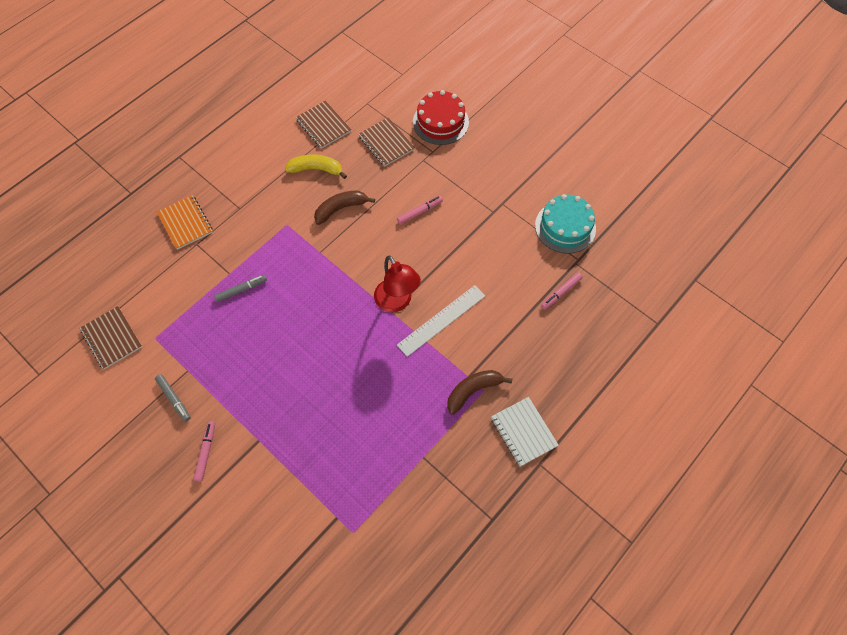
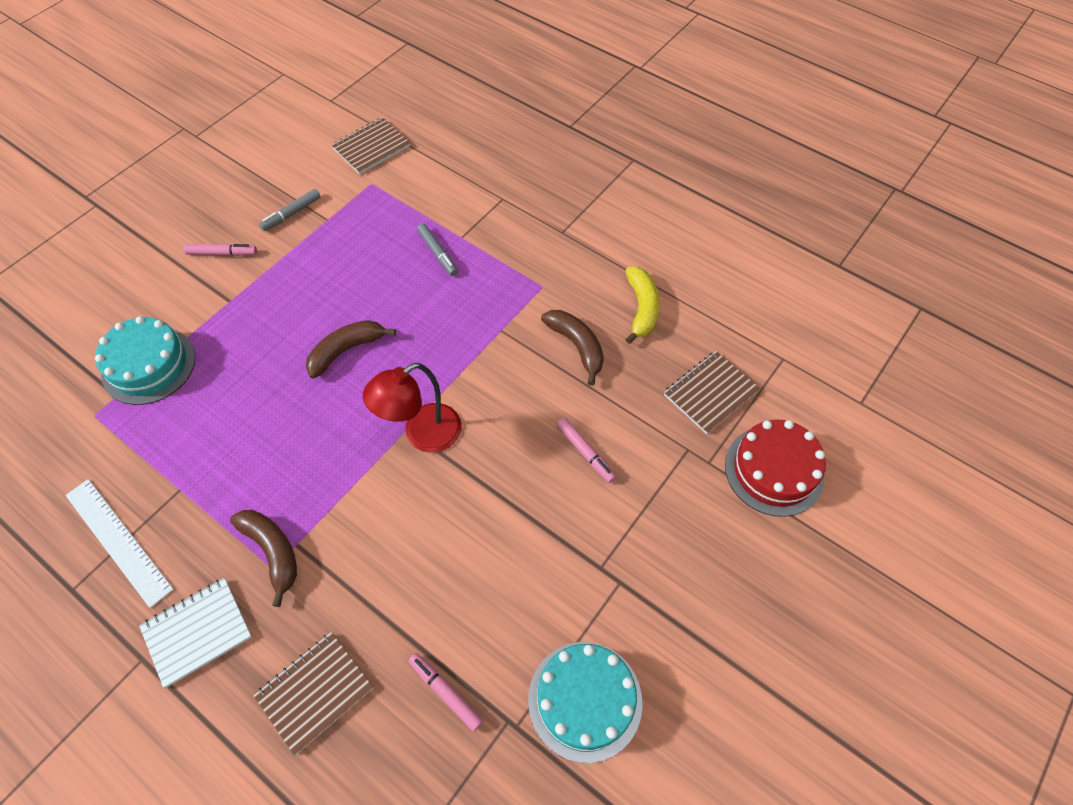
camera: 85 degrees right, 5 degrees down
(185, 223) = (532, 183): orange notebook -> none
(312, 496) = (149, 365): none -> turquoise cake
(321, 352) = (346, 350): none -> brown banana
(323, 126) = (723, 307): brown notebook -> brown notebook (315, 692)
(441, 320) = (392, 499): white ruler -> white ruler (118, 541)

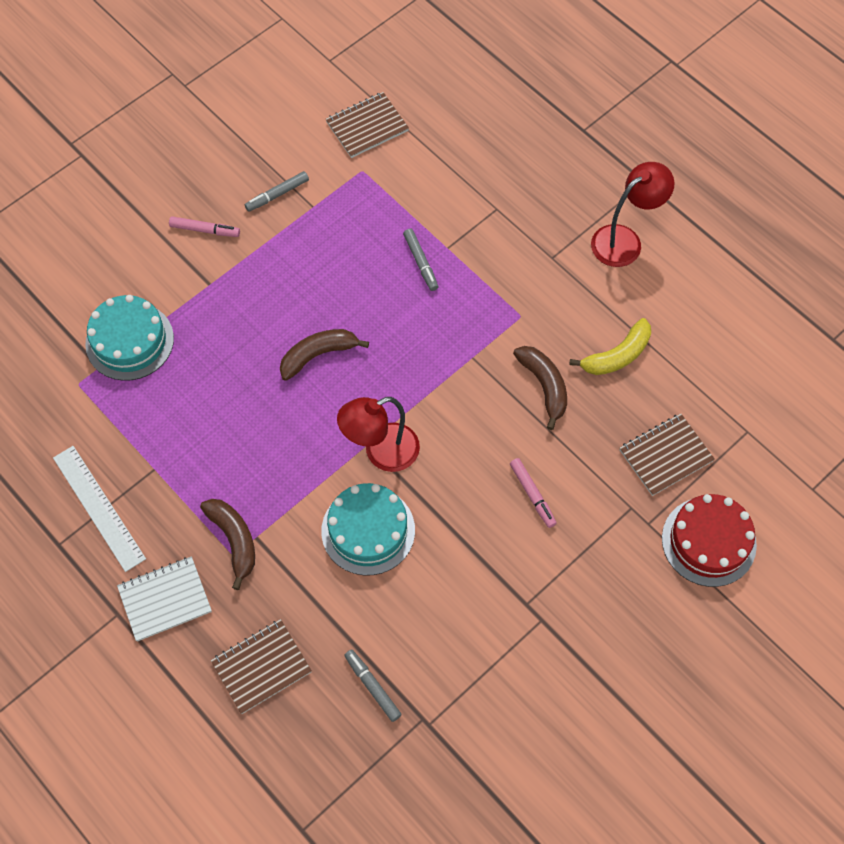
camera: 10 degrees right, 5 degrees up
(446, 692) = (372, 686): pink marker -> grey marker
(585, 700) = (491, 714): turquoise cake -> turquoise cake (368, 530)
(626, 208) = (624, 240): none -> red lamp
(642, 308) = (617, 355): yellow banana -> yellow banana turned 45 degrees clockwise

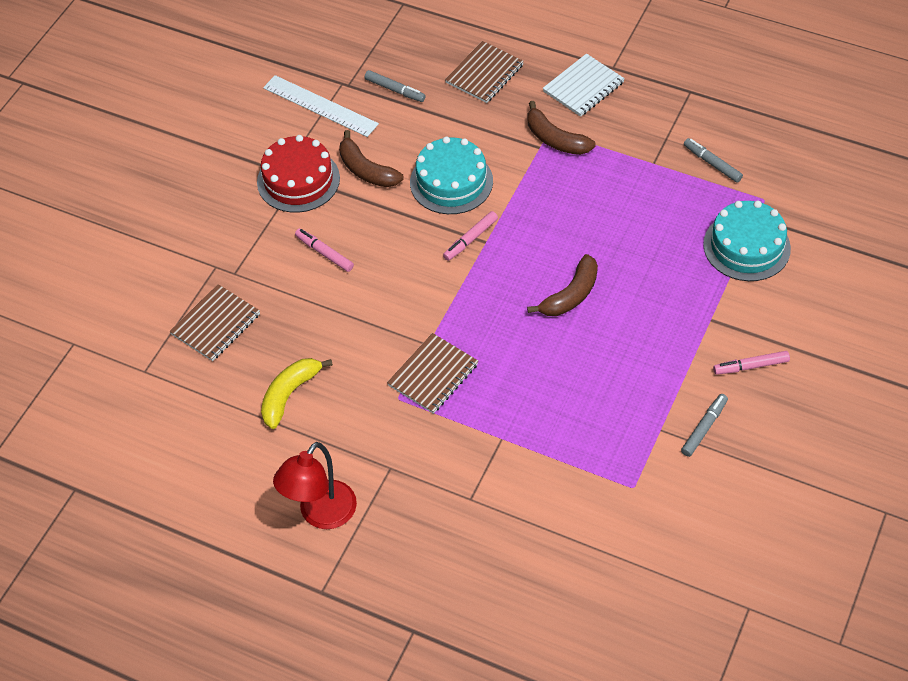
camera: 160 degrees right, 10 degrees down
(98, 508) = (678, 123): white ruler -> white ruler (320, 106)
(367, 126) = (657, 540): brown notebook -> brown notebook (433, 375)
(381, 452) = (470, 239): red lamp -> pink marker
(420, 262) = (521, 413): grey marker -> grey marker (712, 163)
(544, 386) = (349, 343): brown banana -> brown banana (366, 170)
(708, 541) = (159, 271): red cake -> red cake (298, 180)

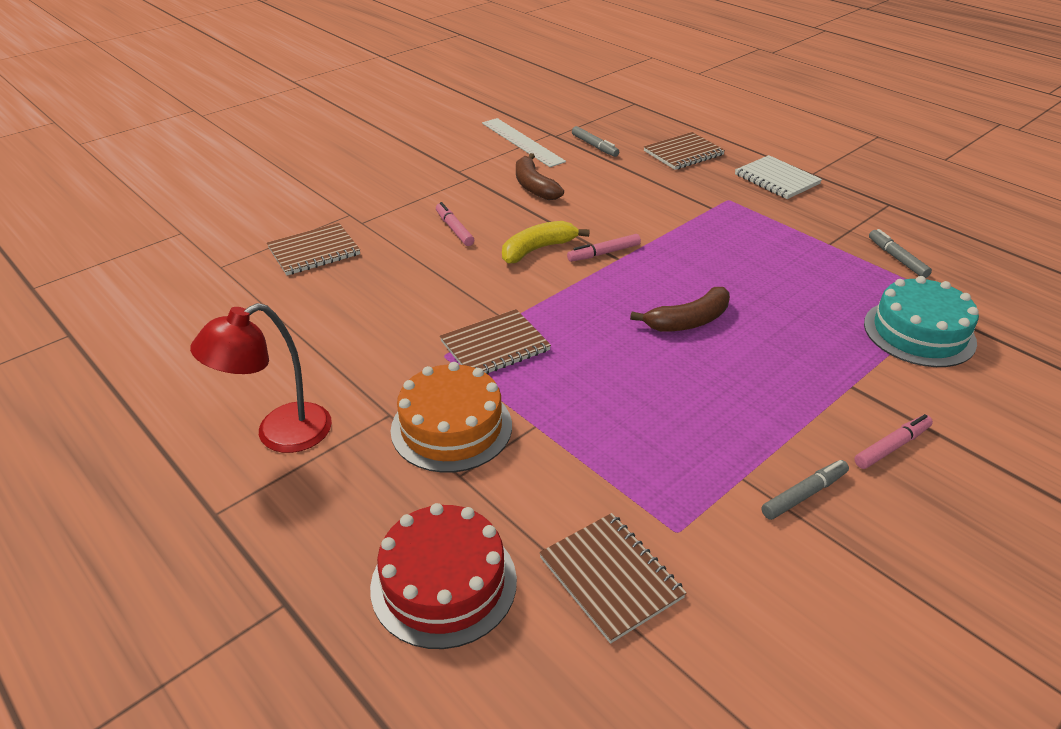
camera: 20 degrees right, 15 degrees down
(289, 395) = (336, 321): yellow banana -> yellow banana (537, 249)
(298, 180) = (468, 179): red cake -> red cake (444, 583)
(442, 462) = (451, 427): none -> orange cake
(451, 182) = (609, 211): turquoise cake -> none
(555, 139) = (730, 206): brown banana -> none
(583, 87) = (776, 179): white notebook -> white notebook turned 75 degrees clockwise
(605, 535) = (611, 577): none -> brown notebook
(750, 366) = (892, 447): pink marker -> pink marker turned 135 degrees clockwise

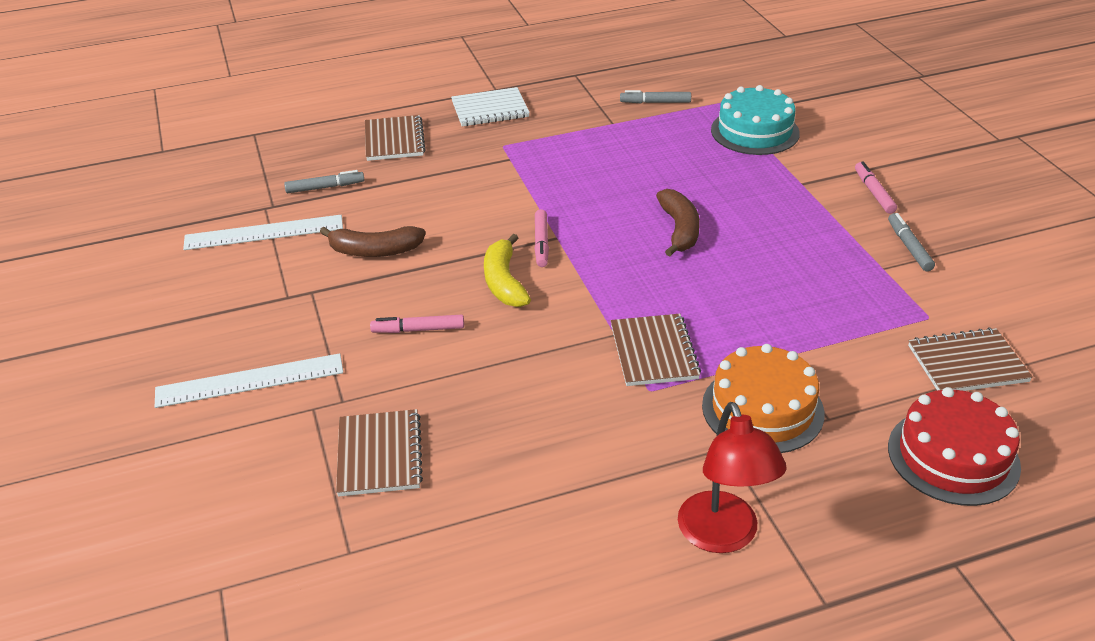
camera: 65 degrees left, 0 degrees up
(365, 185) = (250, 380): none -> white ruler

